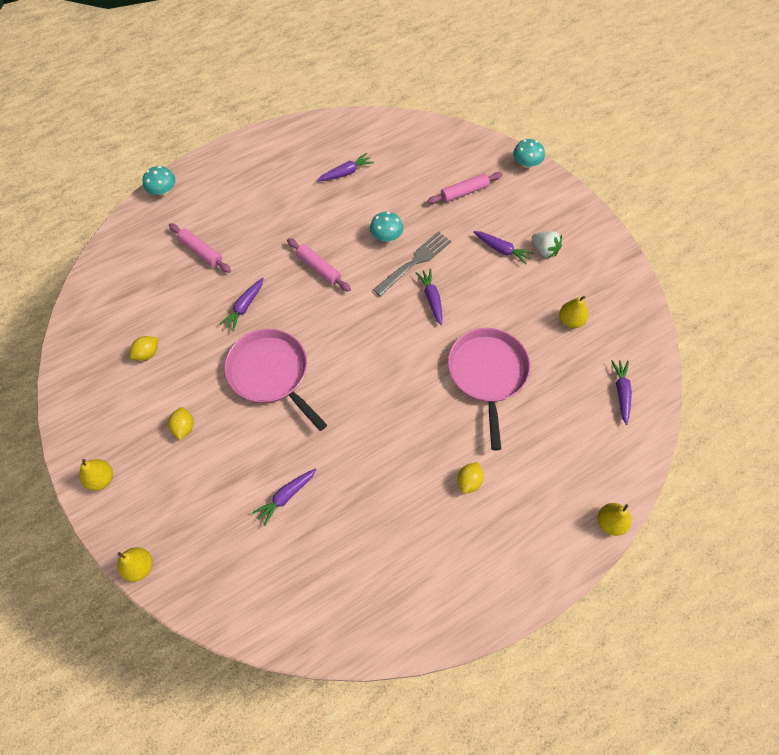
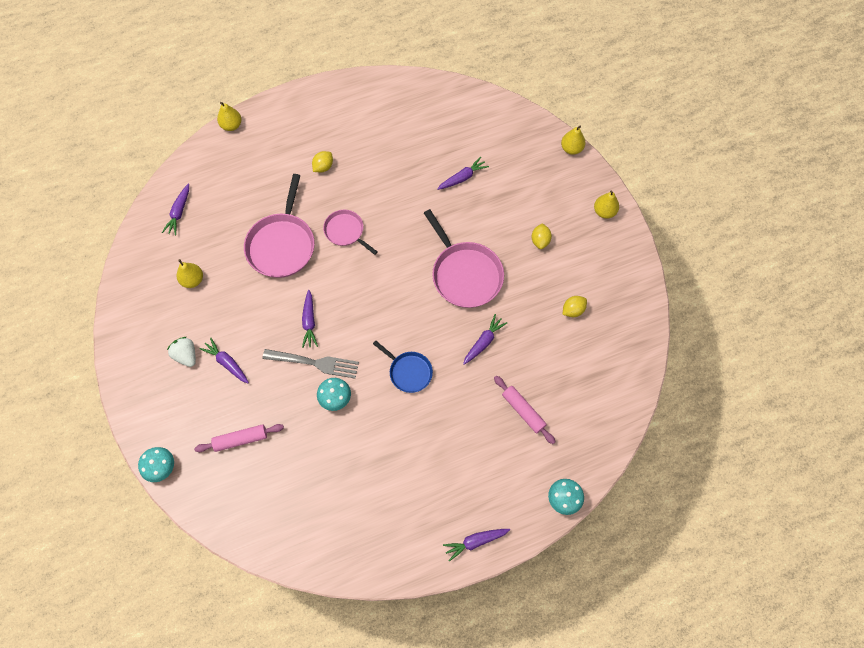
camera: 170 degrees left, 5 degrees up
(319, 268) = (408, 372): pink rolling pin -> blue pan
(346, 172) = (360, 489): purple carrot -> purple carrot (475, 541)
(415, 262) = (315, 363): grey fork -> grey fork turned 135 degrees counterclockwise
(418, 401) = (346, 231): none -> pink pan

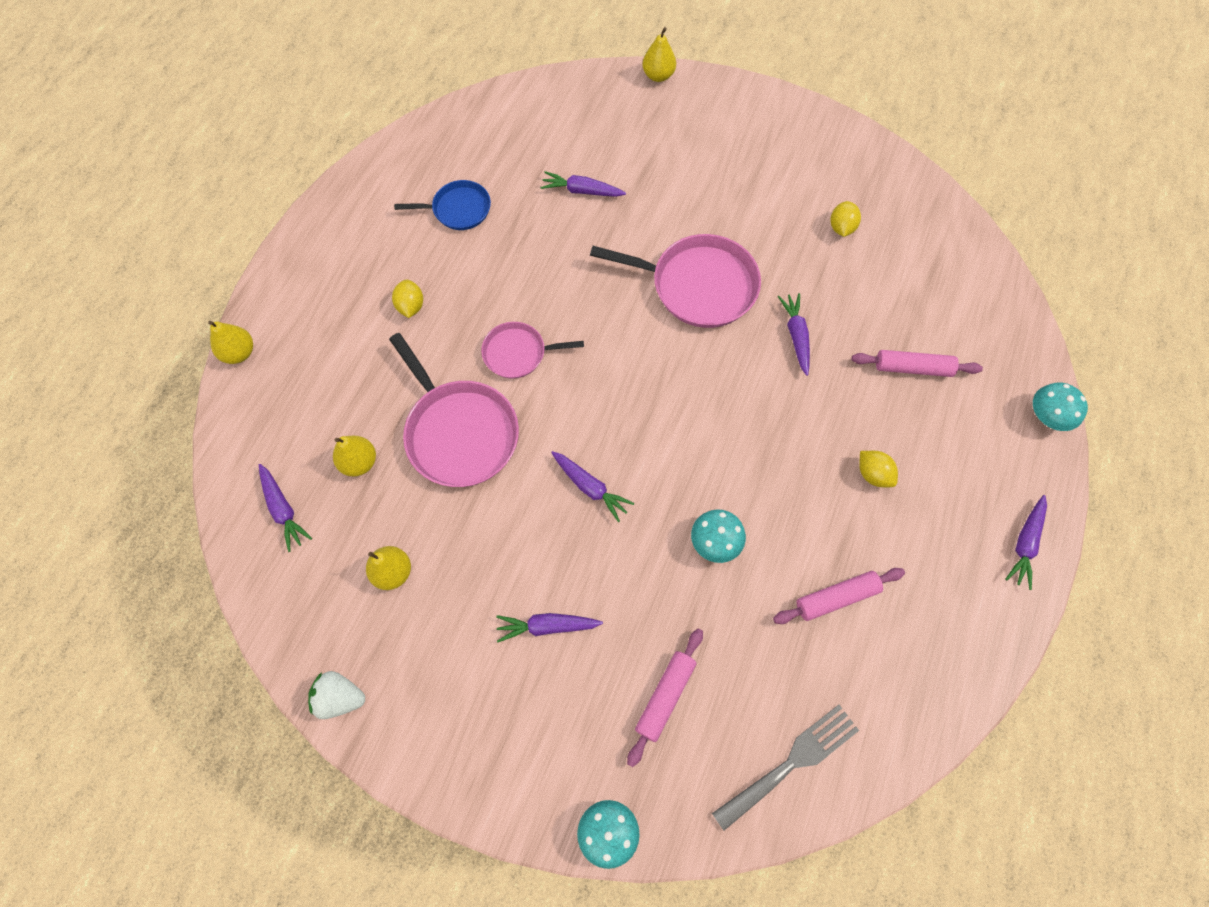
camera: 45 degrees left, 0 degrees up
(186, 355) = (486, 667): white strawberry -> white strawberry (340, 697)
(315, 363) = (649, 526): grey fork -> grey fork (790, 763)
(359, 475) = (836, 598): none -> pink rolling pin
(408, 372) = (758, 438): blue pan -> blue pan (458, 209)
(462, 177) = (581, 191): purple carrot -> purple carrot turned 90 degrees counterclockwise
(540, 241) = (732, 188): yellow lemon -> yellow lemon (873, 474)
(604, 211) = (759, 110): yellow pear -> yellow pear (359, 462)

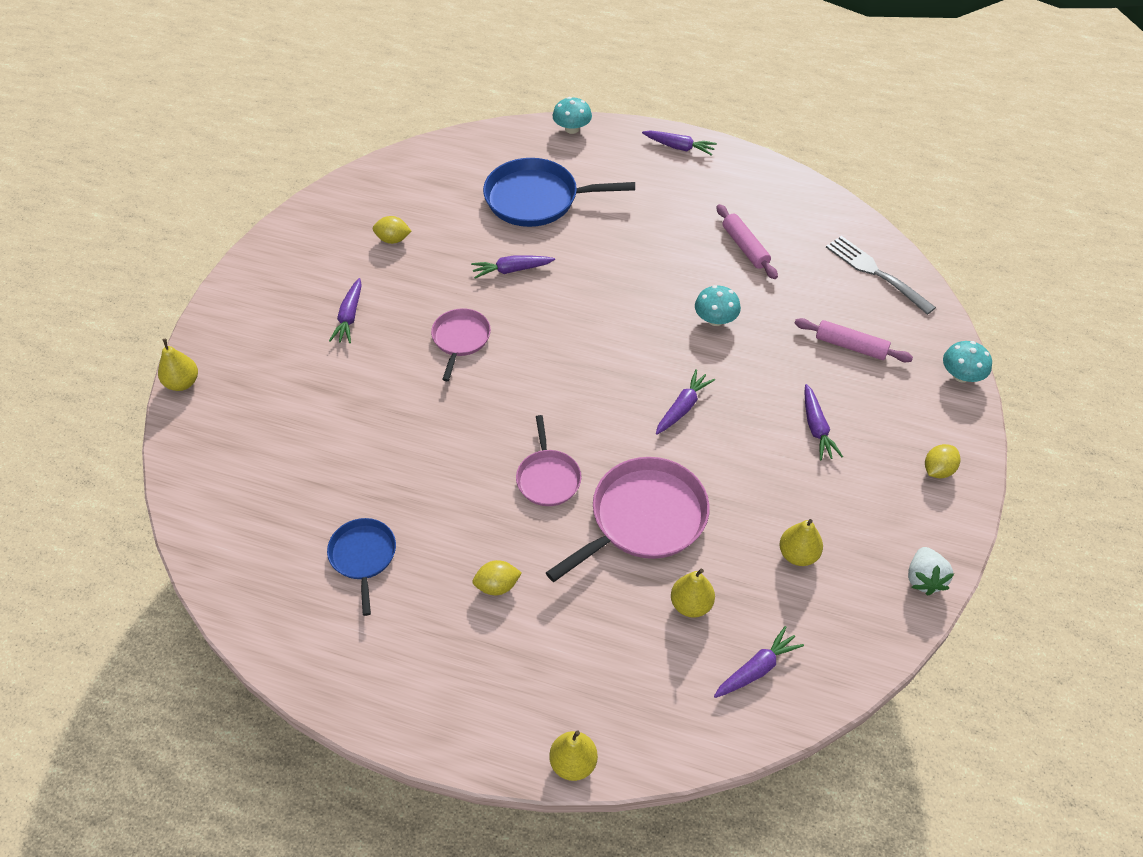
camera: 95 degrees left, 15 degrees down
(581, 191) = (341, 441): purple carrot -> purple carrot (349, 317)
(698, 285) = (460, 339): pink pan -> pink pan, size x0.58
(873, 474) = (637, 225): yellow lemon -> yellow lemon (938, 470)
(912, 368) = (537, 199): pink rolling pin -> blue pan

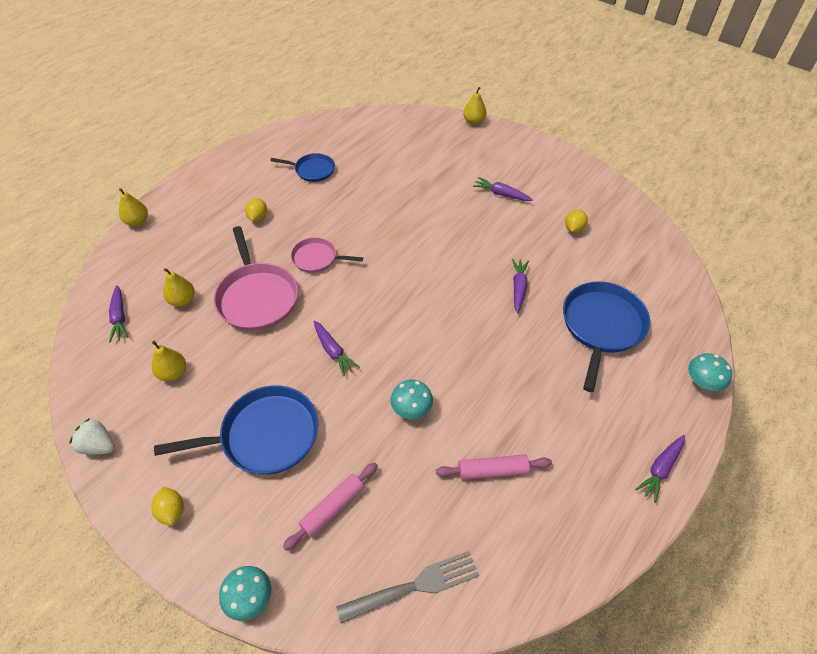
camera: 110 degrees right, 0 degrees up
(460, 339) = (457, 243): pink pan -> none
(816, 428) = (265, 435): purple carrot -> blue pan

